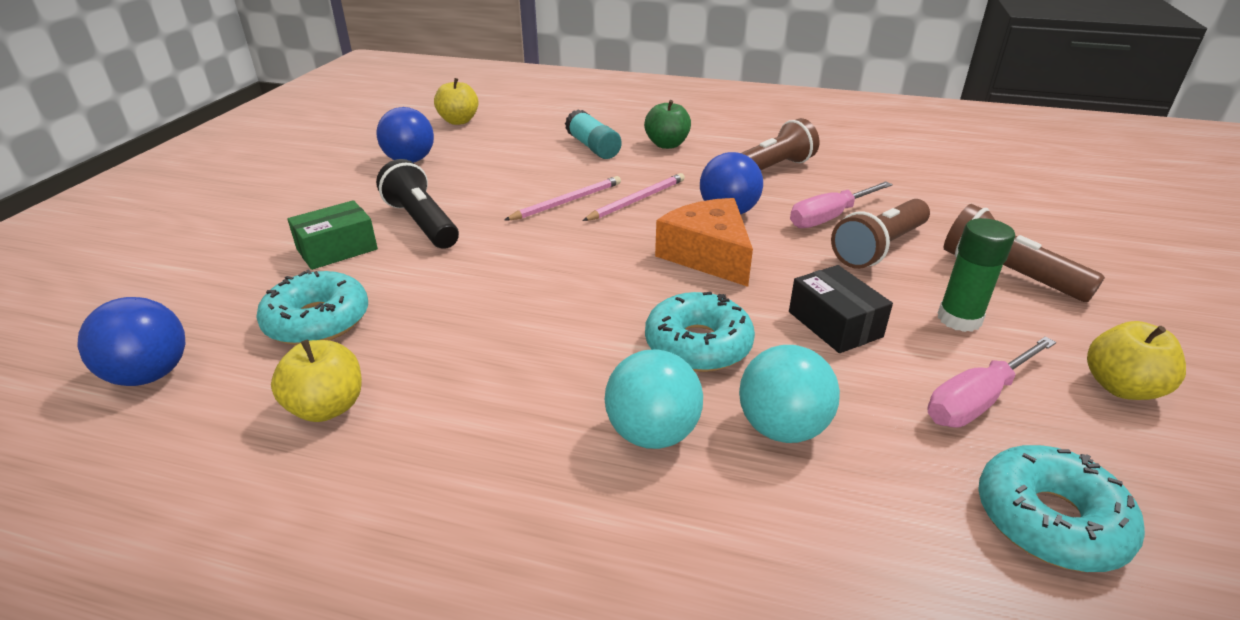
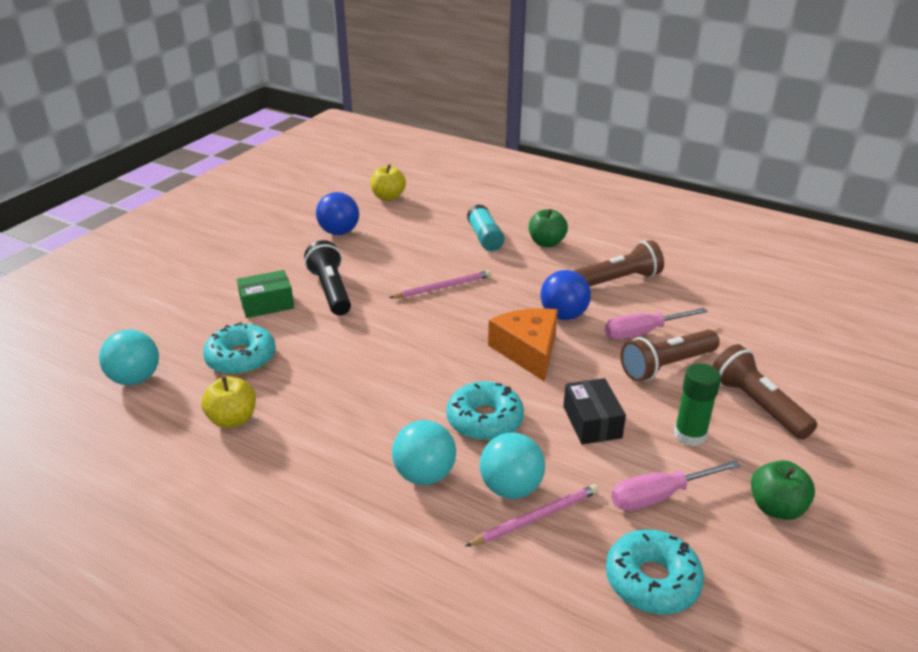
camera: 15 degrees right, 0 degrees up
(150, 375) = (135, 379): blue ball -> turquoise ball
(637, 200) = (497, 293): pink pencil -> pink pencil (536, 517)
(1121, 387) = (776, 508): yellow apple -> green apple

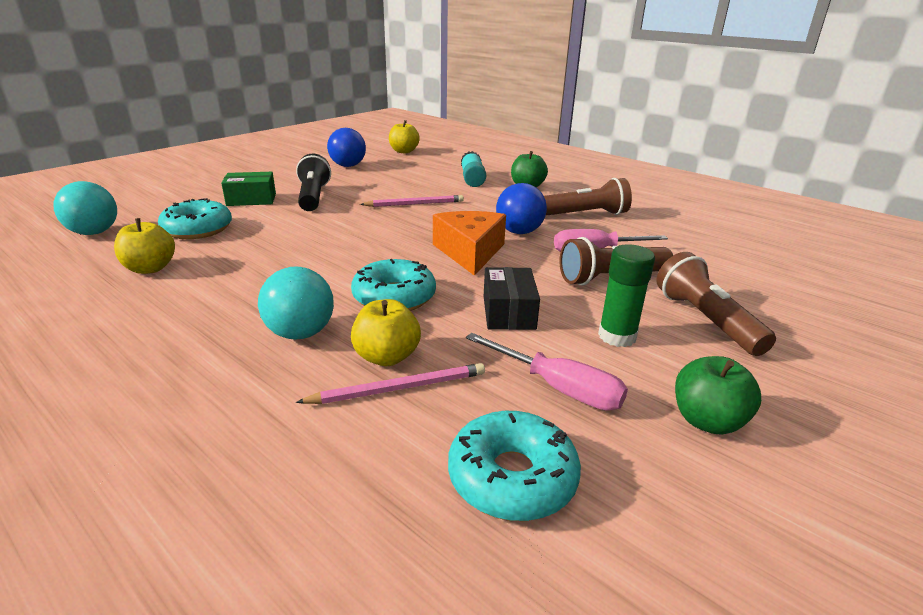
camera: 10 degrees right, 5 degrees down
(511, 488) = (387, 357): turquoise ball -> yellow apple
(659, 496) = (558, 388): pink screwdriver -> pink screwdriver turned 135 degrees counterclockwise

